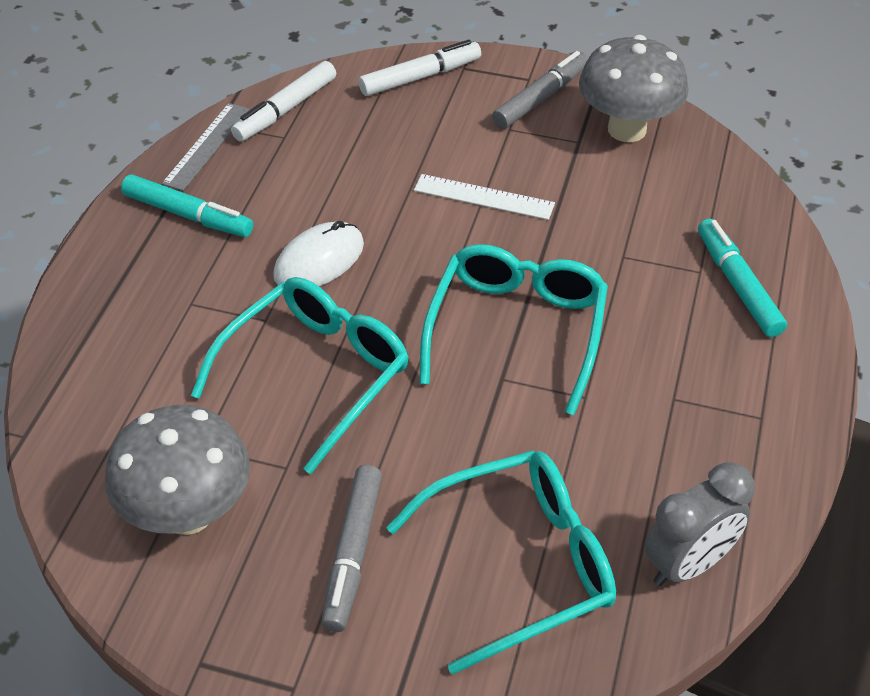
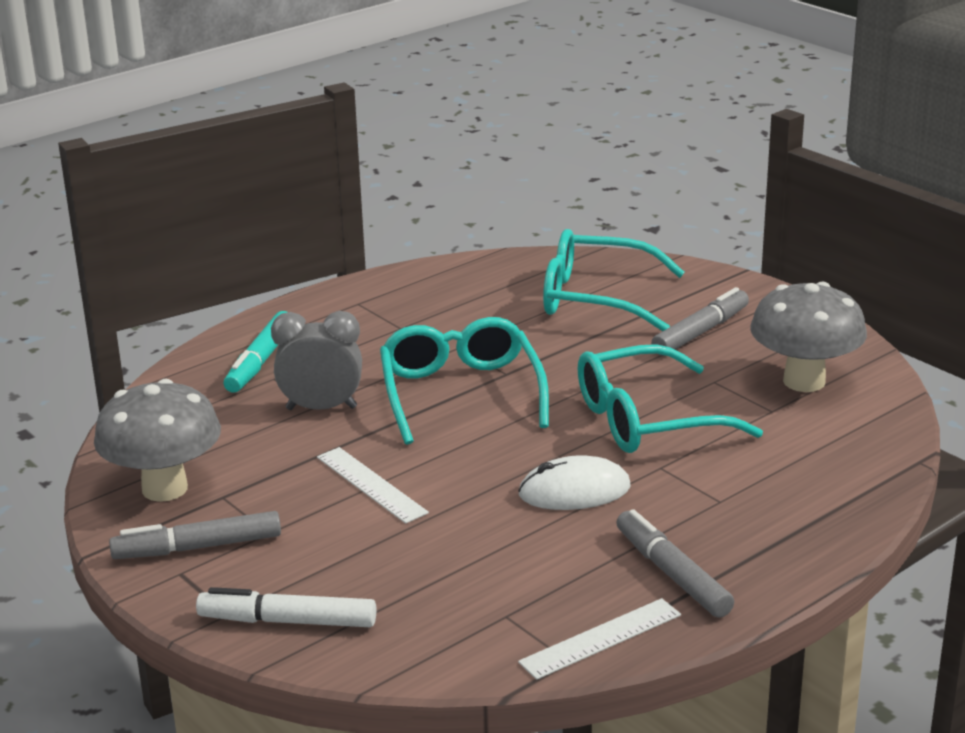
camera: 145 degrees left, 20 degrees down
(188, 215) = (672, 574): turquoise marker -> grey marker
(206, 146) = (600, 638): grey ruler -> white ruler
(285, 110) = (476, 645): white marker -> none
(517, 330) = (460, 393): turquoise glasses -> turquoise glasses turned 120 degrees clockwise
(687, 563) = (495, 270): grey clock -> grey clock (321, 408)

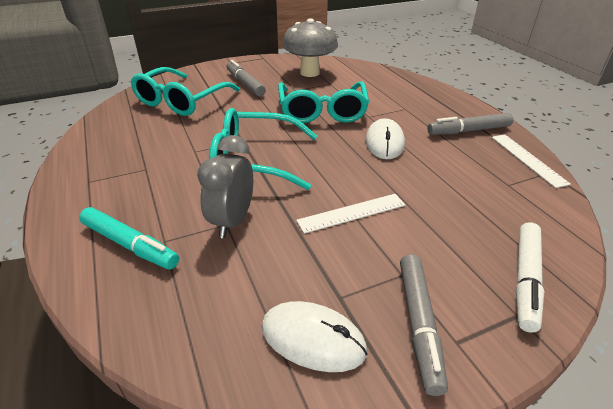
camera: 75 degrees left, 10 degrees up
(165, 488) = (313, 338): grey mushroom -> white mouse

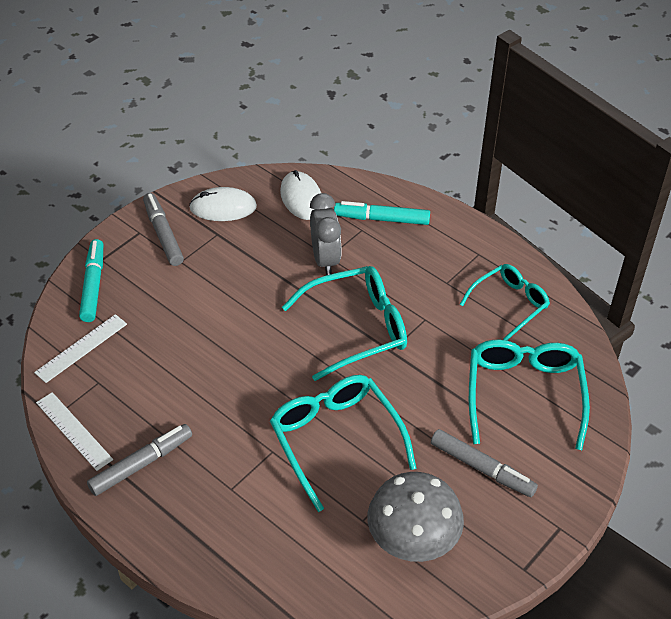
camera: 155 degrees right, 10 degrees up
(120, 142) = (509, 304): none -> turquoise glasses
(352, 213) = (235, 299): white ruler -> white ruler (81, 348)
(384, 142) = (236, 404): white mouse -> white mouse (301, 198)
(525, 279) = (93, 285): white marker -> turquoise marker

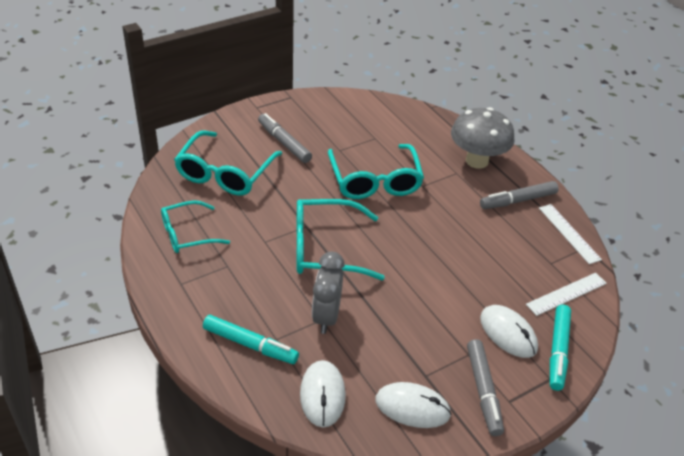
camera: 165 degrees left, 5 degrees down
(144, 290) = (508, 333): none -> white mouse
(412, 543) = (349, 121): grey mushroom -> grey mushroom (477, 161)

